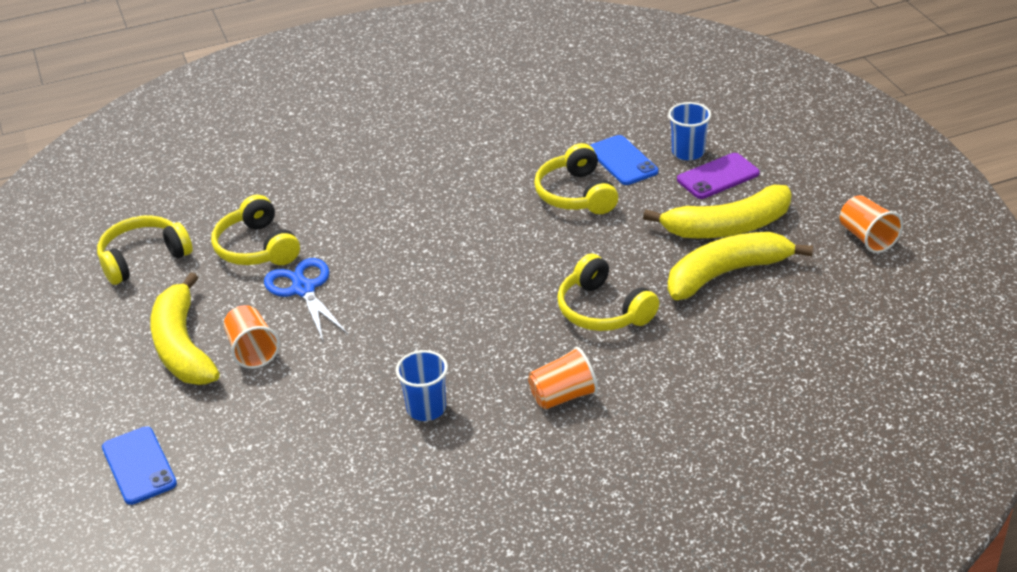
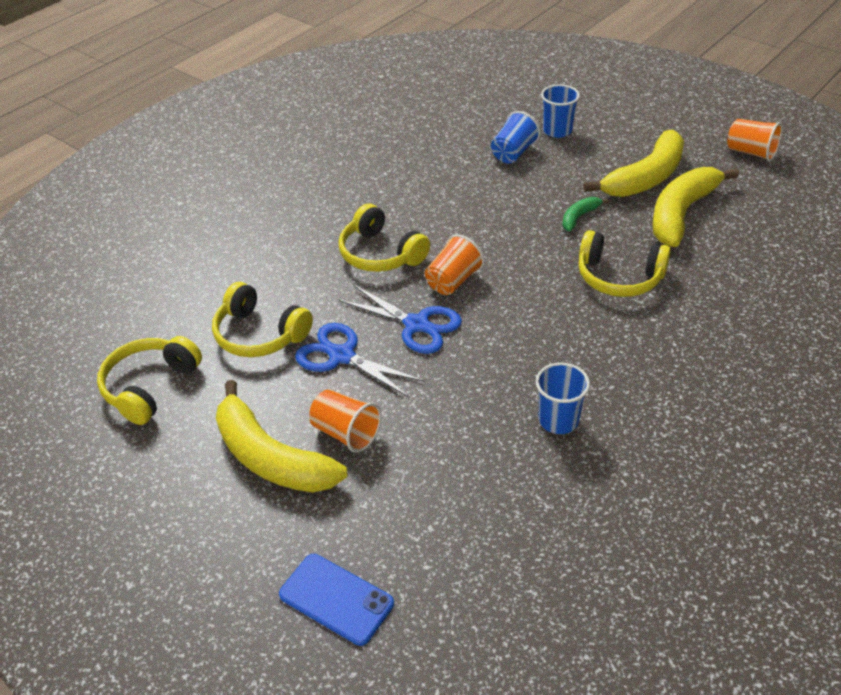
camera: 30 degrees left, 5 degrees up
(386, 286) = (417, 325): none -> blue scissors
(563, 396) = (660, 361): orange cup -> orange cup (453, 281)
(576, 194) = (503, 191): yellow headphones -> yellow headphones (380, 254)
(622, 161) = (513, 153): blue phone -> blue cup
(623, 243) = (579, 217): none -> green banana
(718, 176) = (598, 142): purple phone -> none

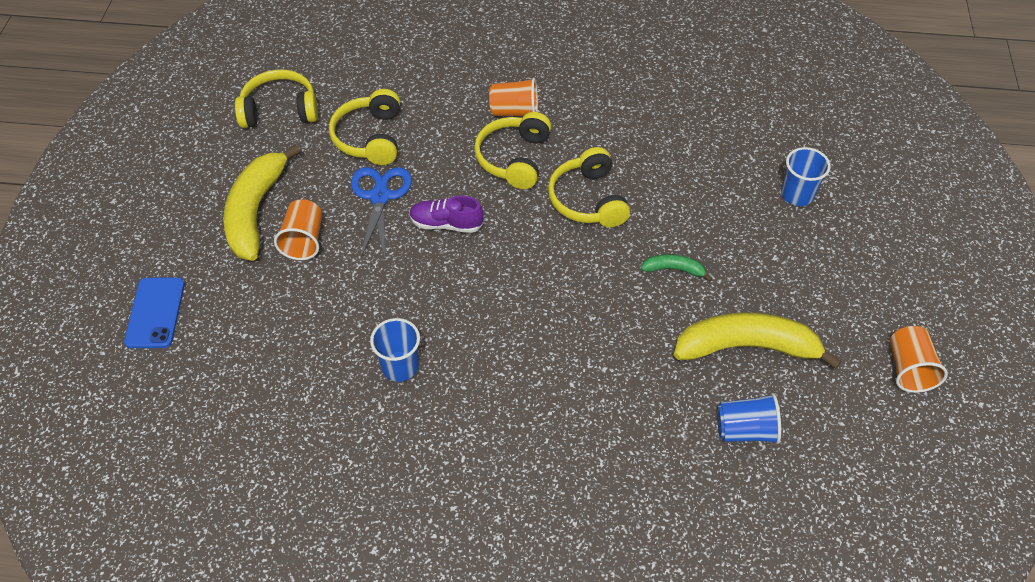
camera: 55 degrees right, 10 degrees up
(417, 325) = (446, 224): blue scissors -> purple shoe
(453, 281) = (516, 221): orange cup -> orange cup (514, 111)
(513, 153) = (730, 178): blue cup -> blue cup (745, 430)
(619, 277) = (610, 335): yellow headphones -> yellow headphones (588, 200)
(645, 178) = (781, 295): yellow banana -> none

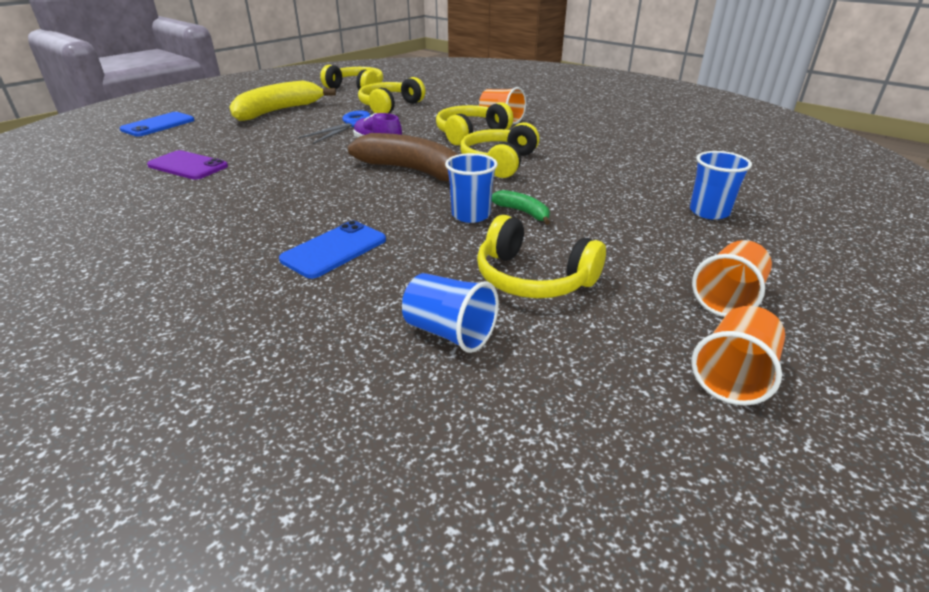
camera: 35 degrees right, 20 degrees down
(304, 240) = (282, 126): orange cup -> orange cup (727, 298)
(310, 365) = (188, 166): none -> purple phone
(400, 366) = (235, 185): blue cup -> blue cup (471, 215)
(531, 255) = (414, 171): none -> brown banana
(588, 398) = (334, 250): none -> blue phone
(747, 347) = (533, 278): yellow banana -> yellow headphones

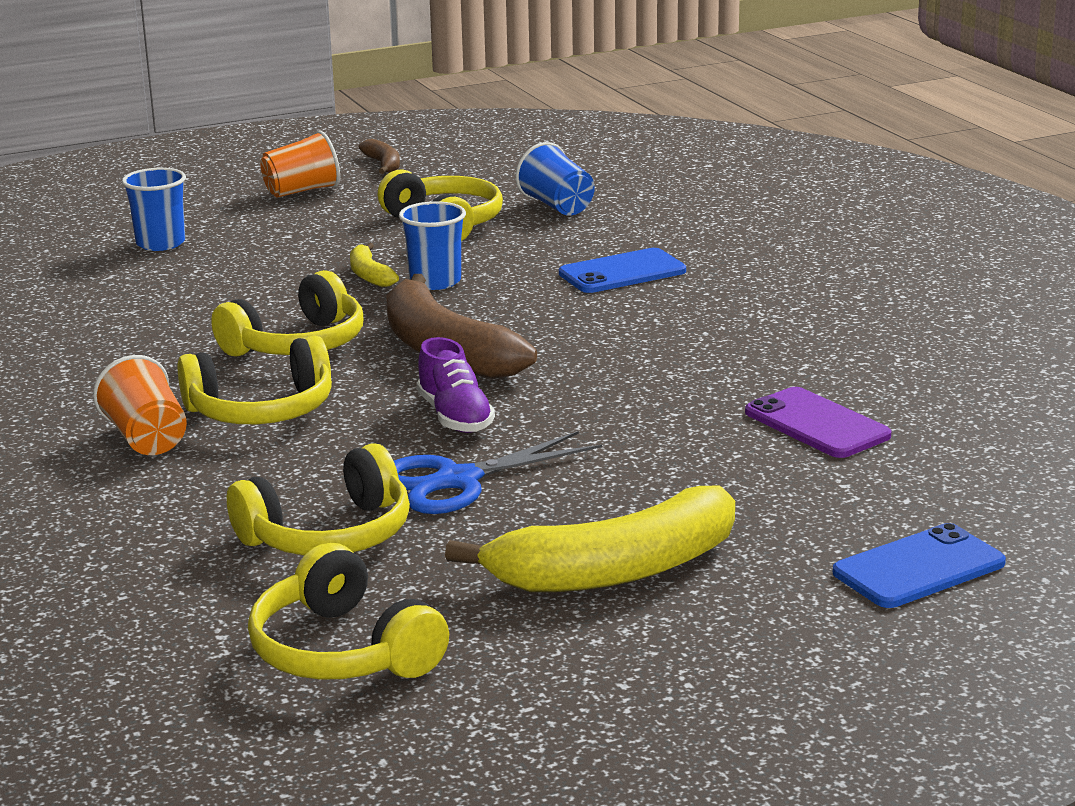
camera: 155 degrees left, 10 degrees down
(523, 212) = (369, 275): green banana -> yellow banana
(733, 376) = (383, 165): orange cup -> brown banana

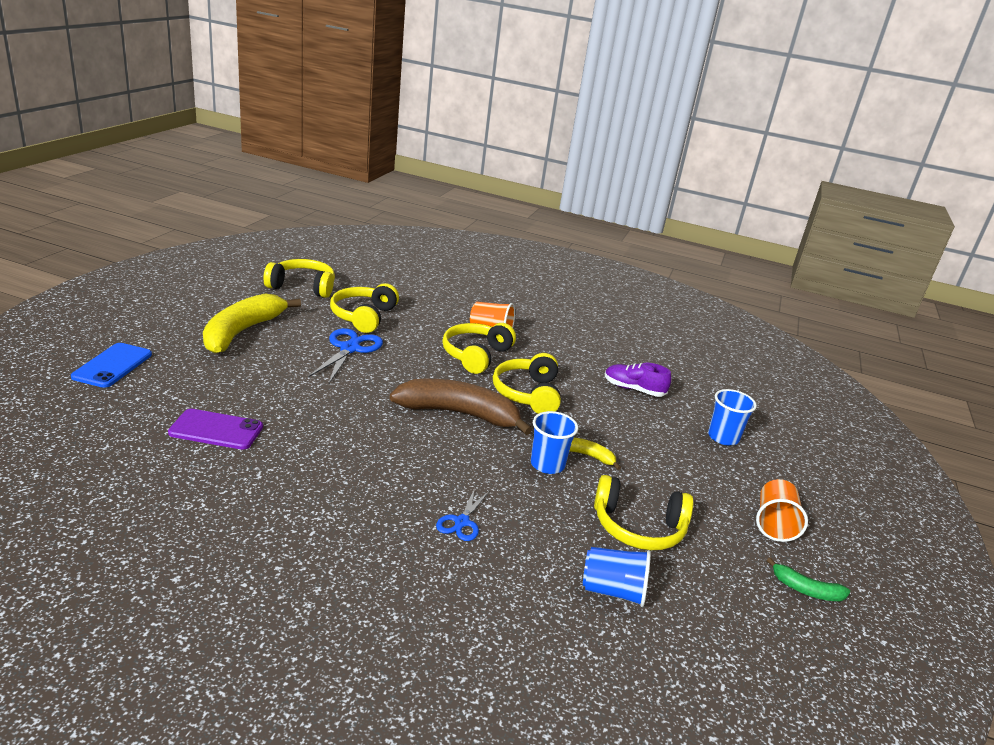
camera: 130 degrees right, 5 degrees up
(383, 165) = (806, 590): brown banana -> green banana
(455, 417) = (395, 377): purple shoe -> purple shoe (633, 389)
(622, 272) = (461, 522): blue phone -> blue scissors

